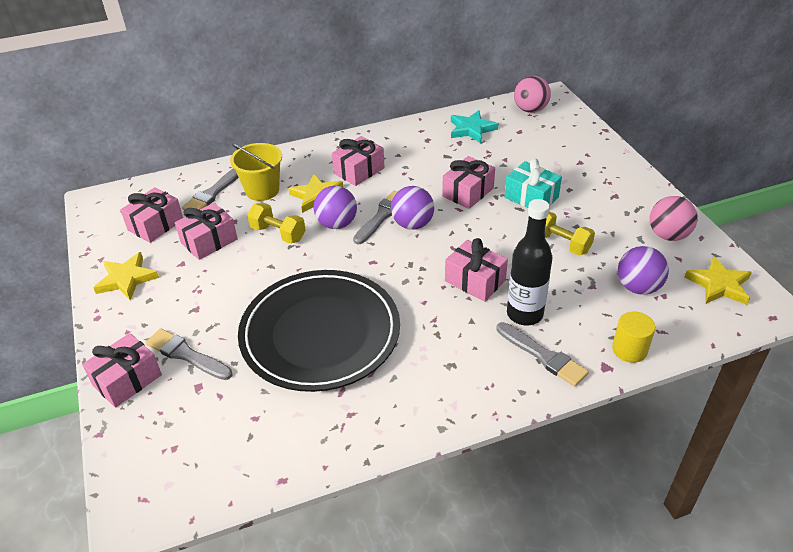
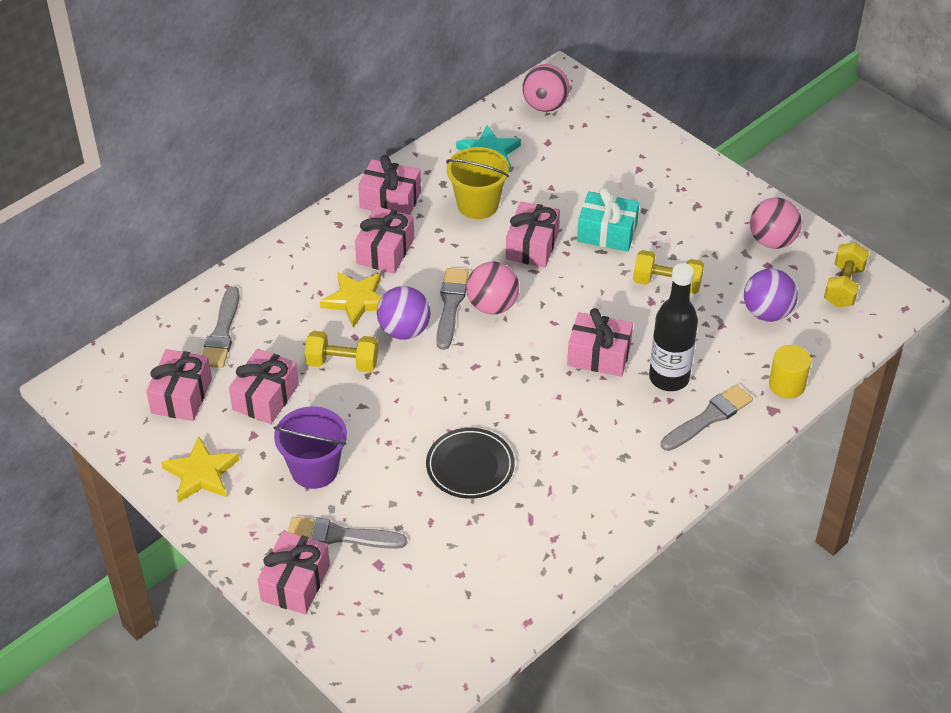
camera: 25 degrees left, 5 degrees up
(204, 300) = (314, 469): none -> purple bucket
(262, 190) = (282, 311): yellow bucket -> yellow bucket (477, 204)
(320, 333) = (470, 466): black plate -> black plate, size x0.48
(384, 141) = (390, 200): none -> pink gift
(412, 224) = (492, 306): purple ball -> pink ball
(543, 356) = (709, 417): grey brush -> grey brush turned 60 degrees counterclockwise
(719, 285) = (843, 286): yellow star -> yellow dumbbell

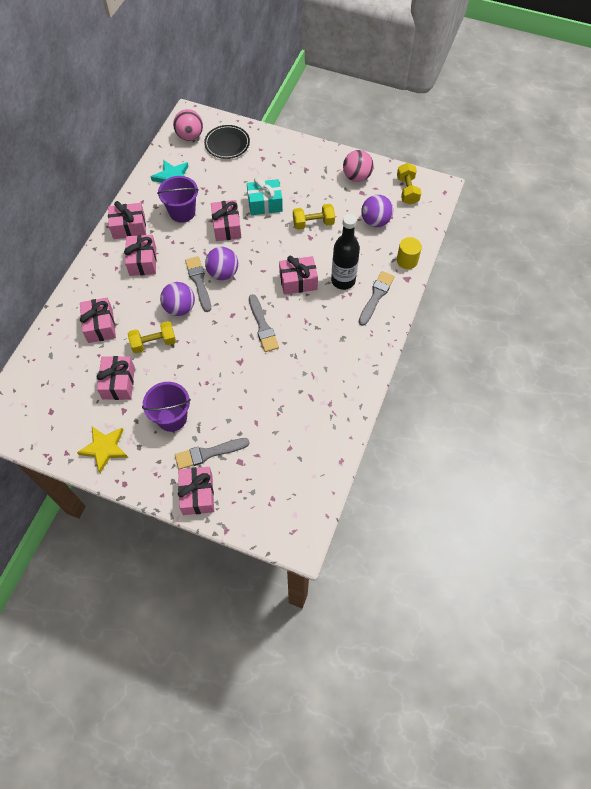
camera: 25 degrees left, 15 degrees up
(181, 396) = (66, 402): pink gift -> pink gift (100, 326)
(222, 332) = (70, 351): grey brush -> grey brush (263, 326)
(356, 300) = (142, 299): yellow star -> none
(470, 466) = (261, 378): black plate -> black plate (227, 144)
(477, 204) = (182, 212): yellow bucket -> purple bucket
(492, 306) = (223, 273): pink ball -> purple ball

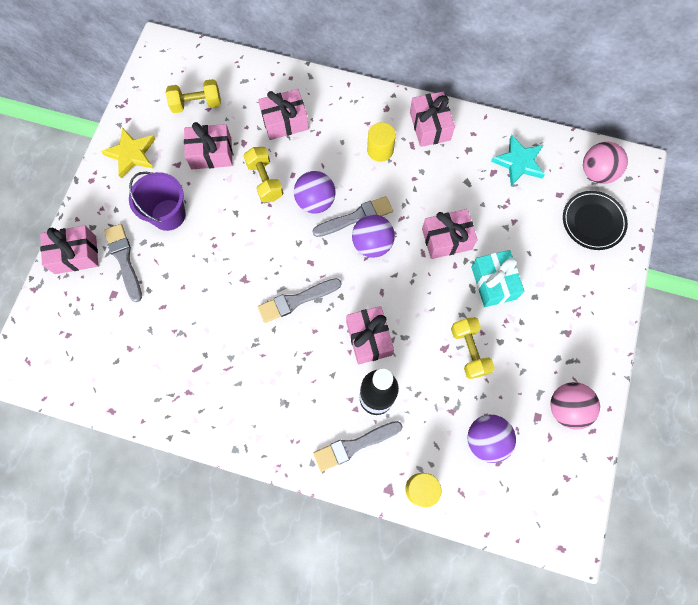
camera: 85 degrees right, 10 degrees up
(143, 261) = (380, 150): pink gift -> yellow cylinder
(182, 212) = (463, 182): purple bucket -> none
(376, 296) = (354, 445): grey brush -> grey brush turned 135 degrees clockwise
(407, 191) = (553, 487): yellow dumbbell -> yellow dumbbell (196, 104)

